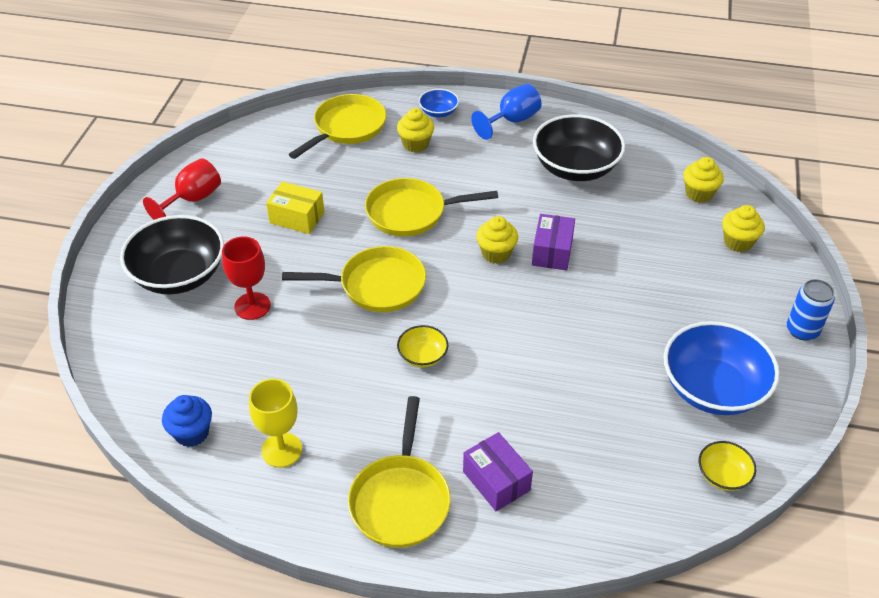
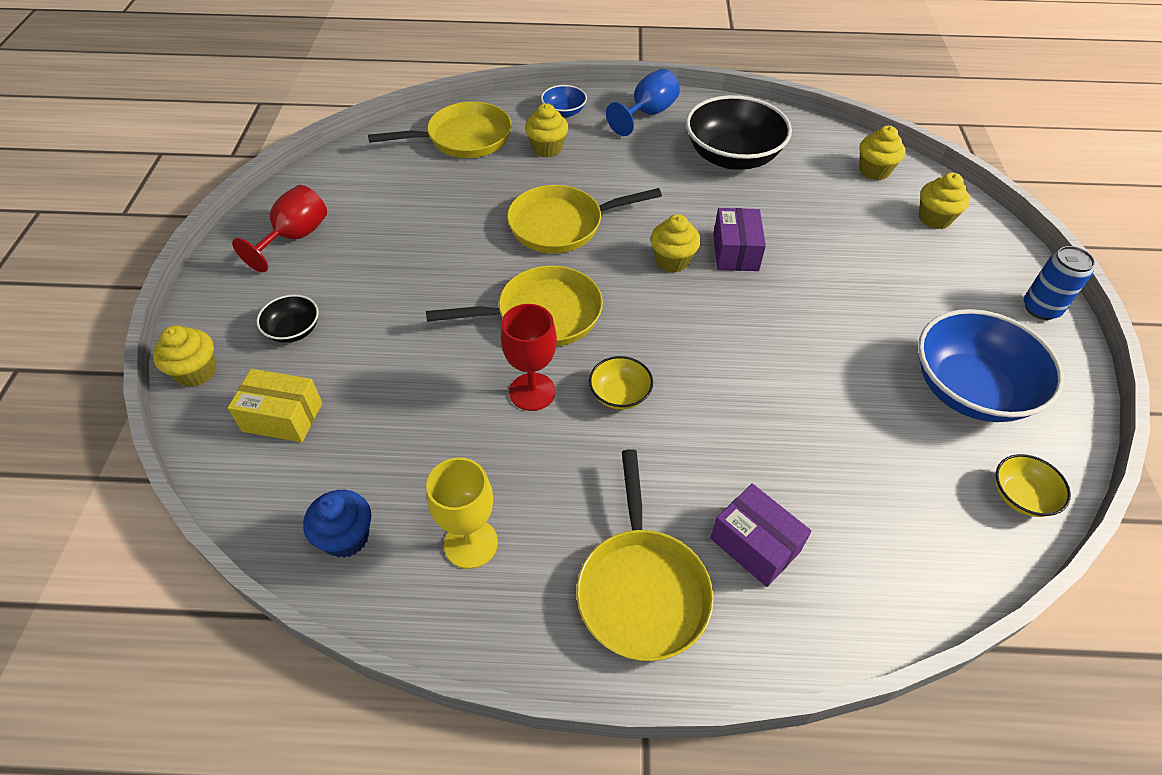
camera: 10 degrees left, 5 degrees up
(101, 298) = (196, 372): none -> yellow cupcake
(179, 275) = (293, 330): black bowl -> black bowl, size x0.47
(252, 306) = (394, 358): red goblet -> red goblet (532, 392)
(297, 217) = (427, 245): yellow box -> yellow box (282, 417)
(347, 128) = (464, 138): yellow pan -> yellow pan turned 45 degrees clockwise

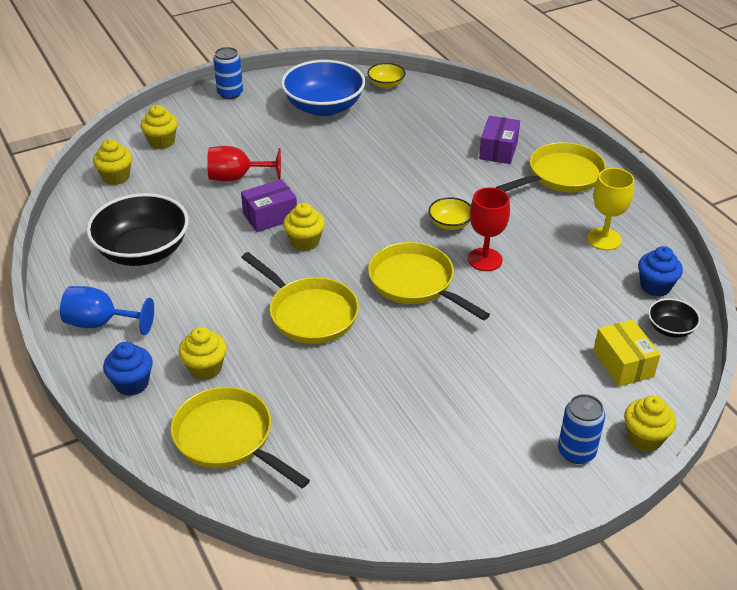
camera: 120 degrees left, 10 degrees down
(240, 315) = (576, 452): none -> blue can
(293, 330) = (556, 407): black bowl -> black bowl (670, 328)
(295, 237) = (466, 478): red goblet -> red goblet (237, 177)
(564, 112) = (132, 383): blue bowl -> blue cupcake

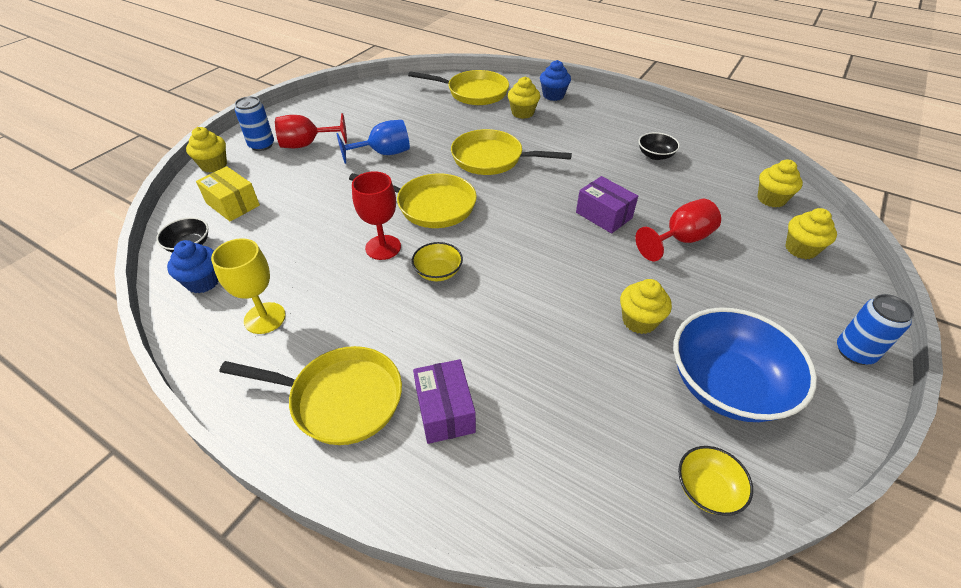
camera: 150 degrees right, 5 degrees up
(100, 323) = (613, 112): blue goblet -> blue goblet (383, 153)
(143, 251) = (655, 155): black bowl -> black bowl, size x0.47
(270, 216) = (604, 215): purple box -> purple box turned 75 degrees counterclockwise
(305, 242) = (550, 205): yellow cupcake -> yellow cupcake (639, 321)
(514, 427) = (307, 144): none -> red goblet
(561, 176) = (340, 399): yellow pan -> yellow pan turned 105 degrees counterclockwise

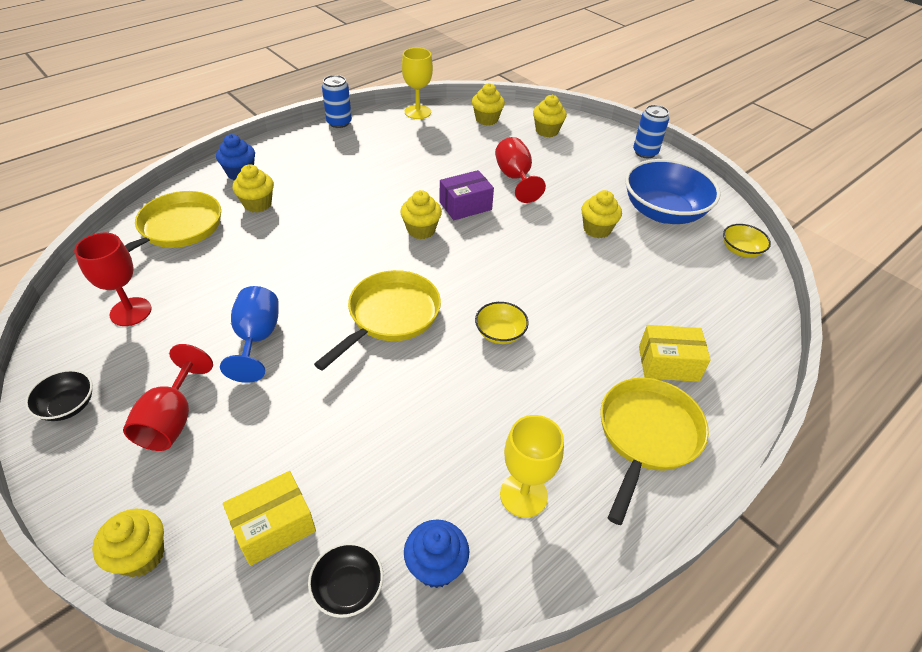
camera: 75 degrees left, 0 degrees up
(261, 145) = (128, 481): blue can -> blue can (339, 122)
(383, 247) = (444, 370): red goblet -> red goblet (130, 312)
(445, 411) = (668, 363): purple box -> yellow box
(492, 159) = (332, 250): yellow pan -> none
(548, 197) = (421, 230): none -> yellow cupcake
(655, 155) = (395, 149): black bowl -> black bowl (68, 406)
(731, 153) = (417, 112): none -> yellow goblet

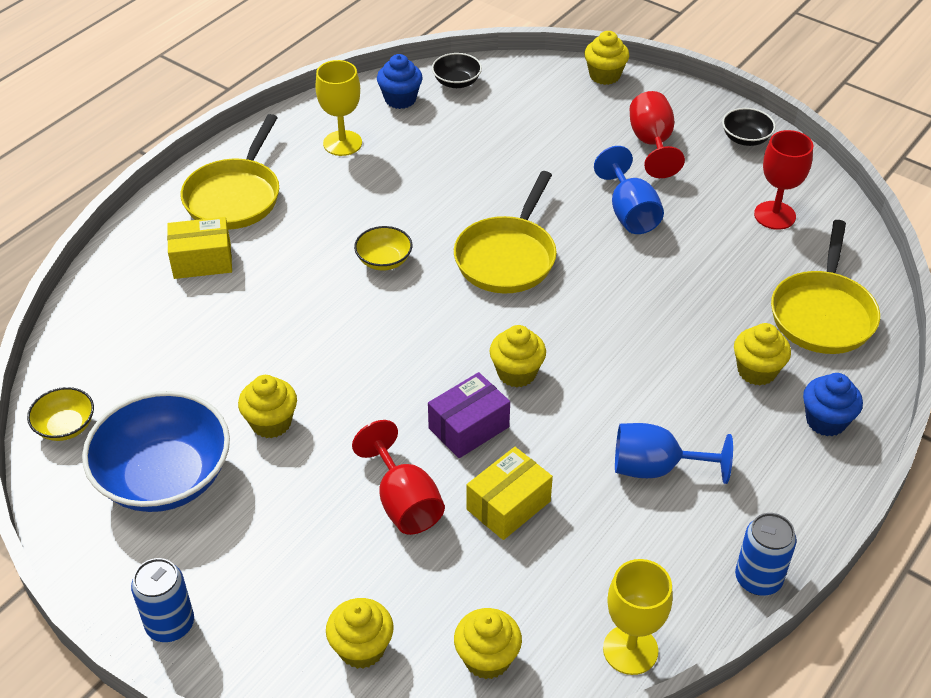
camera: 170 degrees right, 0 degrees up
(274, 526) = (525, 100): yellow box -> yellow box (508, 505)
(360, 169) = (656, 468): none -> blue goblet

